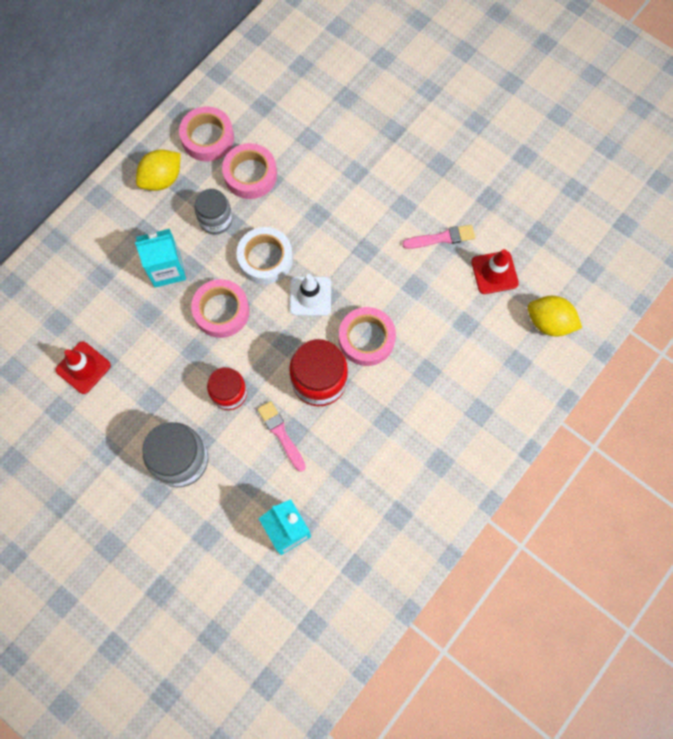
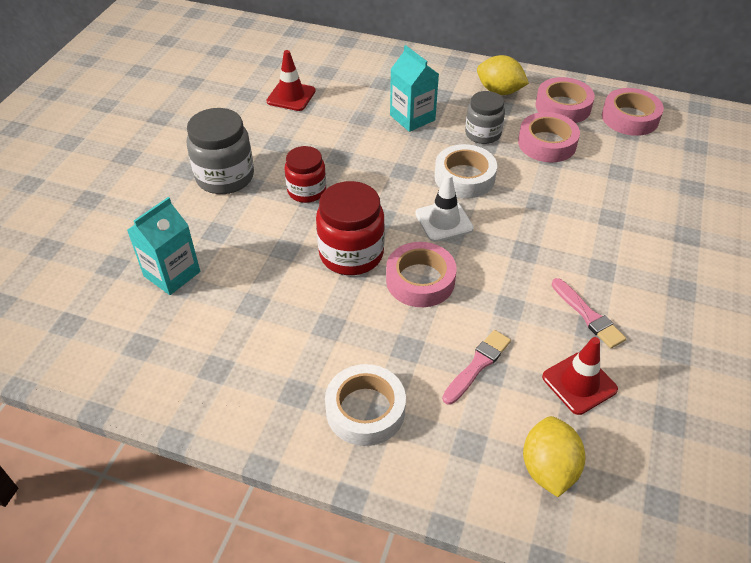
camera: 70 degrees right, 25 degrees down
(221, 311) = (390, 163): pink tape -> pink tape (630, 118)
(281, 434) = (278, 240): pink brush -> pink brush (477, 365)
(469, 420) = (365, 410): none -> white tape

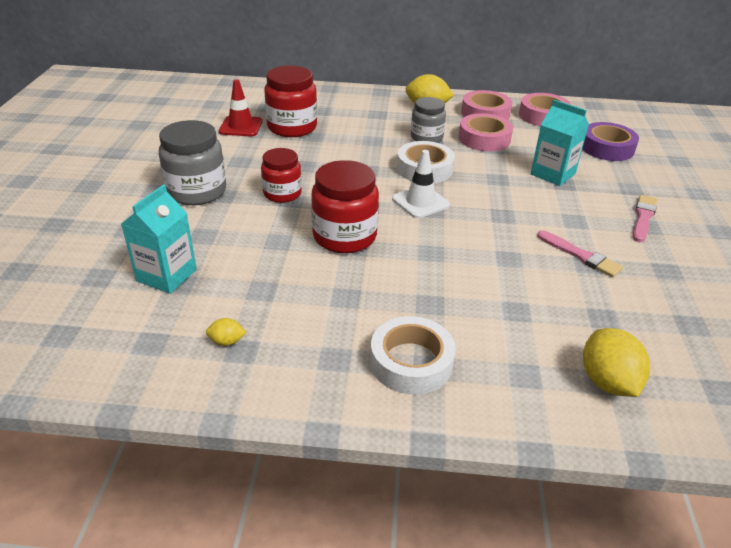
camera: 15 degrees left, 10 degrees down
(206, 356) = (227, 341): none -> yellow lemon
(343, 103) = (292, 127): none -> red jar
(412, 118) = (359, 132): turquoise carton -> turquoise carton (552, 174)
(420, 280) = (418, 249): pink tape -> none
(477, 365) = (502, 308): pink brush -> pink brush (643, 217)
(579, 383) = (599, 308): red traffic cone -> none
(686, 174) = (607, 148): none -> purple tape

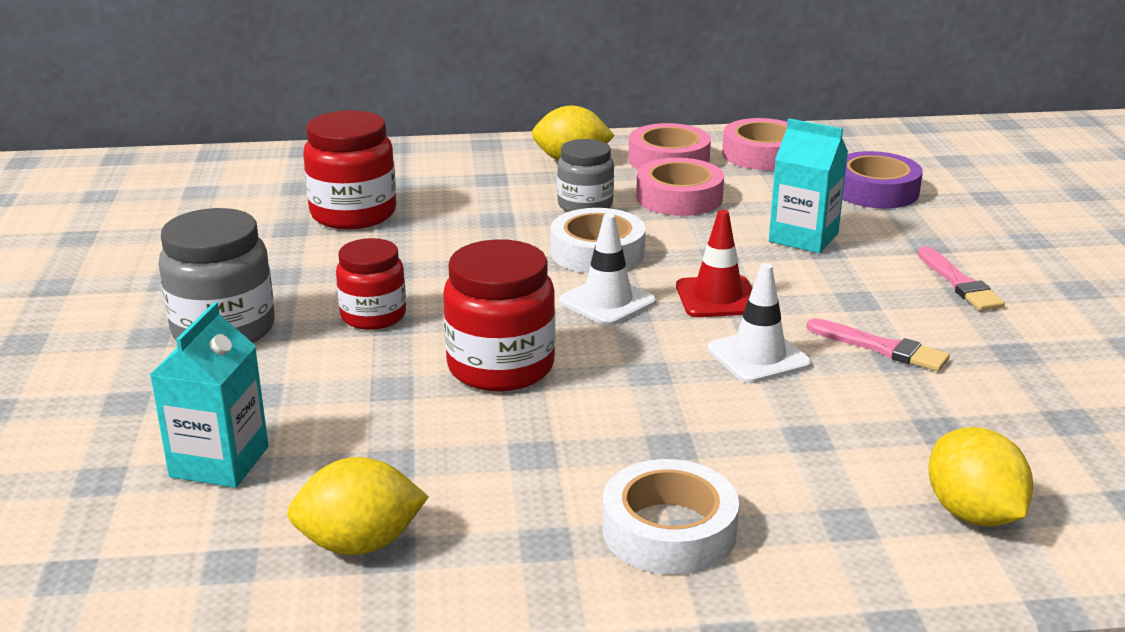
camera: 10 degrees left, 10 degrees down
(227, 341) = (360, 544): yellow lemon -> yellow lemon, size x2.05
(241, 126) = (263, 222): red traffic cone -> red traffic cone (717, 297)
(501, 251) = (758, 357): none -> white traffic cone
(643, 217) = (959, 283): pink brush -> pink brush turned 150 degrees clockwise

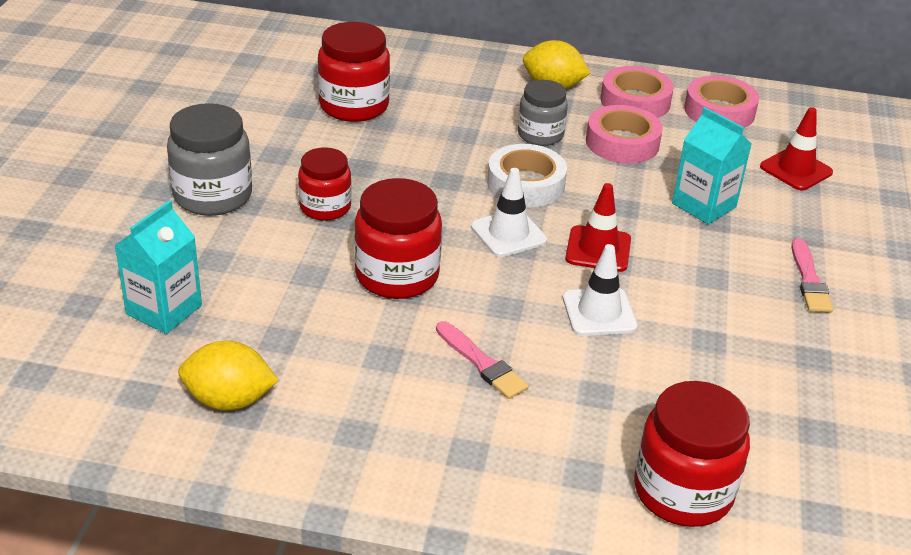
camera: 15 degrees right, 10 degrees up
(669, 530) = (447, 445): white tape -> none
(875, 190) = (796, 170): purple tape -> red traffic cone
(881, 348) = (703, 327): pink brush -> pink brush (482, 363)
(972, 514) = (683, 491): yellow lemon -> red jar

